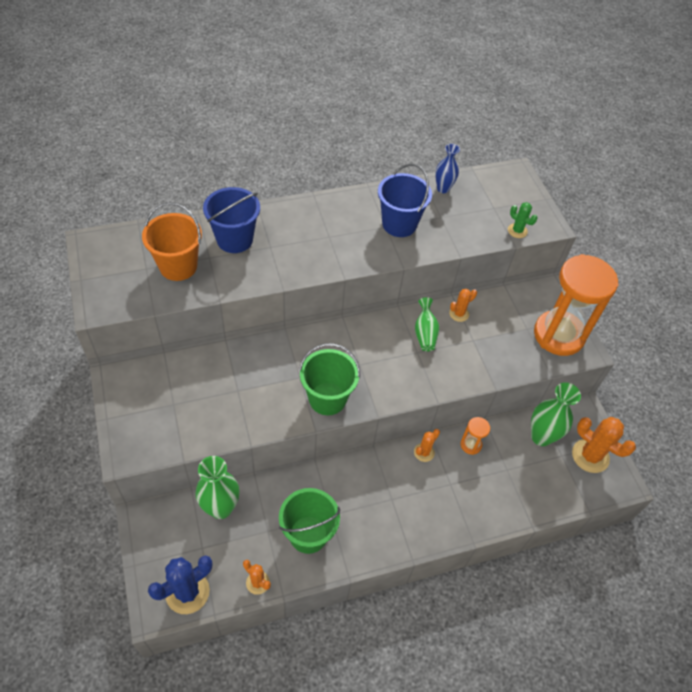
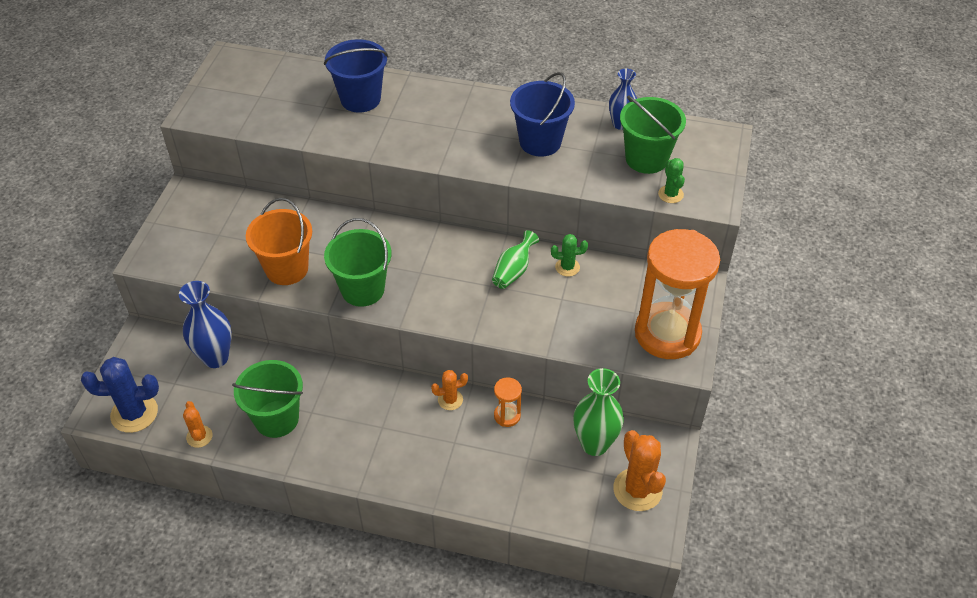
camera: 35 degrees right, 5 degrees down
(178, 266) = (289, 104): orange bucket -> orange bucket (287, 269)
(221, 508) = (216, 358): green vase -> blue vase
(459, 314) = (567, 267): orange cactus -> green cactus
(481, 209) = (646, 159): none -> green bucket

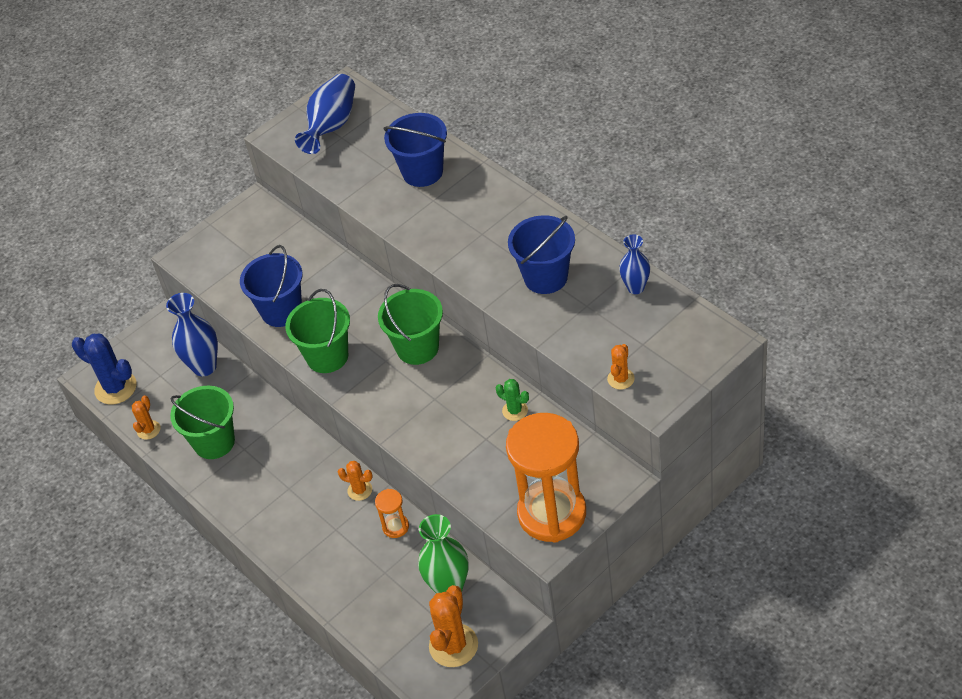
camera: 40 degrees right, 0 degrees up
(242, 90) = (331, 125): none -> blue vase
(287, 269) = (281, 311): orange bucket -> blue bucket
(513, 271) = (465, 393): green vase -> none
(646, 159) = (629, 333): green bucket -> green bucket (417, 348)
(670, 194) = (621, 379): green cactus -> orange cactus

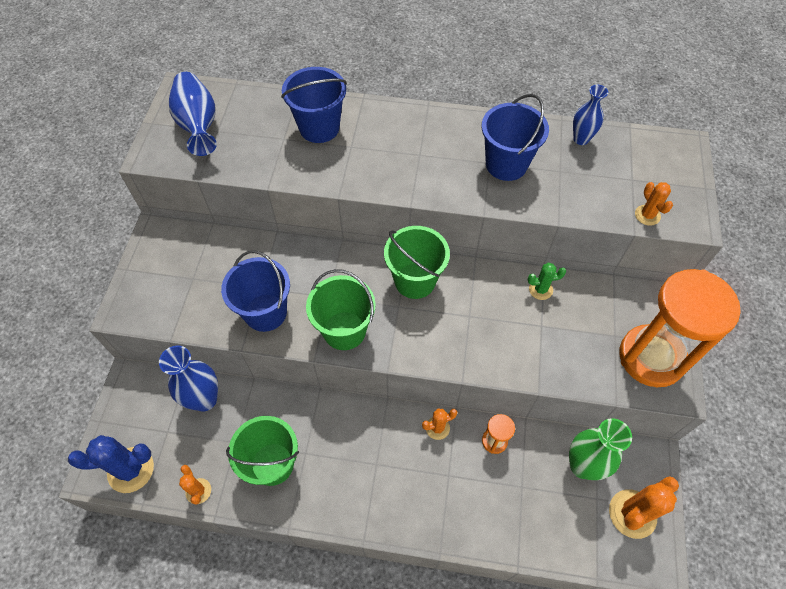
camera: 45 degrees left, 10 degrees up
(453, 645) = (632, 514): orange cactus -> orange cactus turned 75 degrees clockwise

